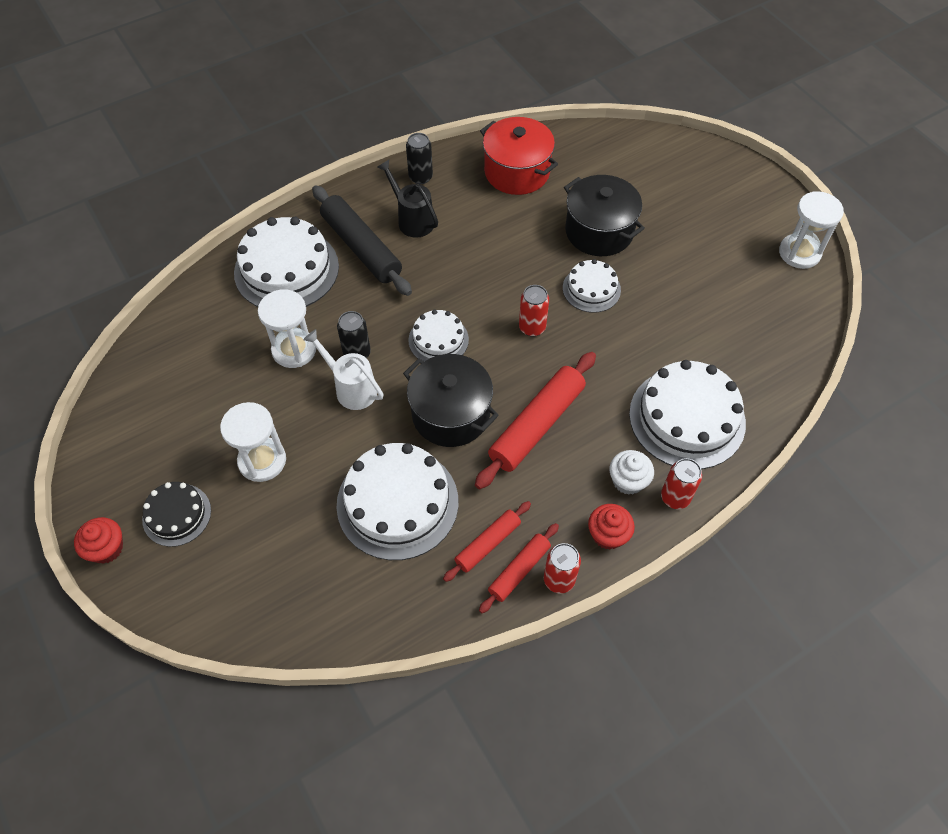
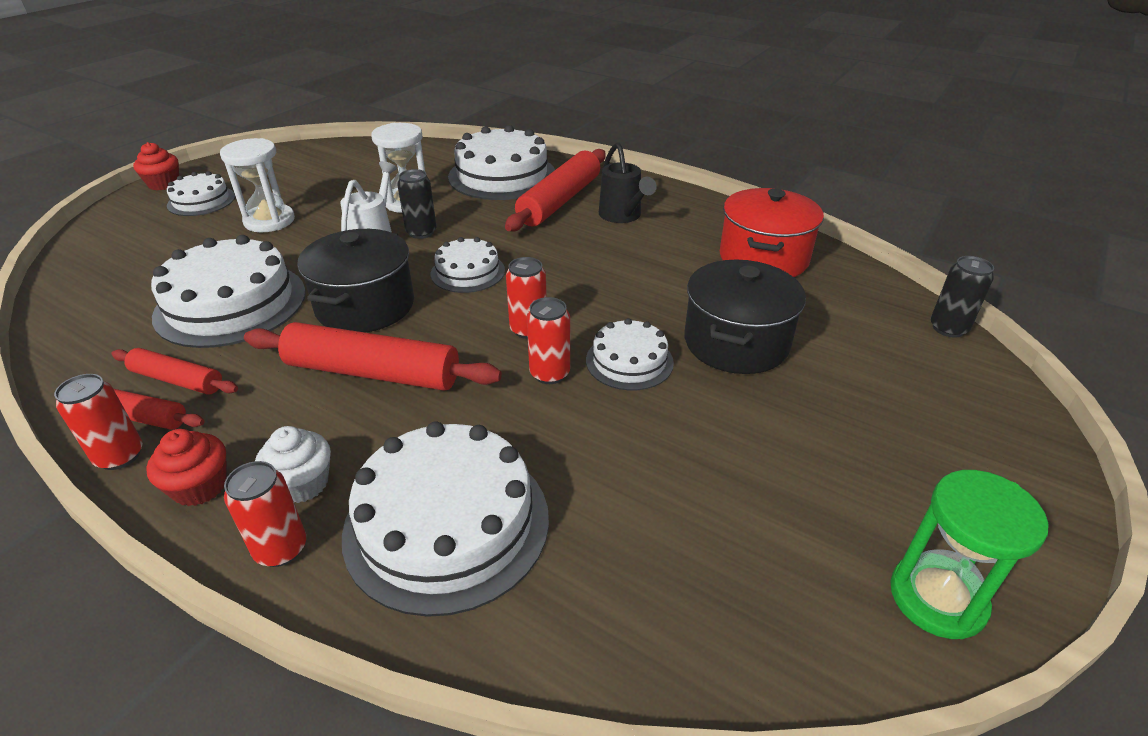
camera: 65 degrees right, 20 degrees down
(177, 515) = (201, 201): black cake -> white cake
(361, 248) = (559, 201): black rolling pin -> red rolling pin
(412, 219) = (622, 216): black watering can -> black watering can turned 135 degrees clockwise
(420, 177) = (686, 206): black can -> black can (948, 328)
(584, 332) = (549, 373): none -> red can
(799, 253) = (937, 598): white hourglass -> green hourglass

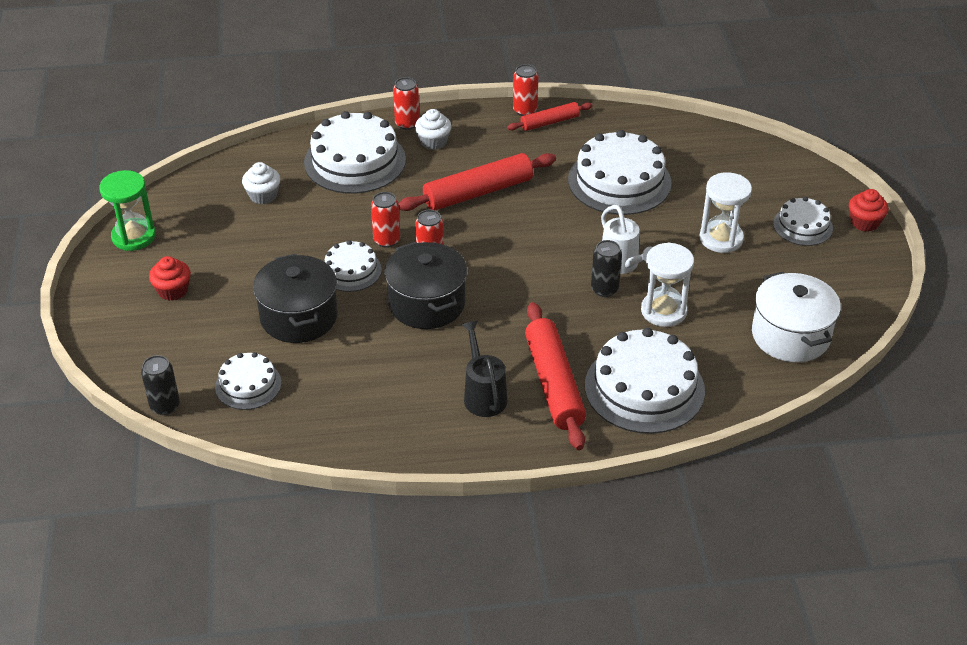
camera: 140 degrees right, 5 degrees up
(177, 380) = (563, 140): red rolling pin -> none
(200, 486) = (472, 120): red cupcake -> red cupcake (173, 290)
(361, 159) = (790, 335): none -> white pot
(365, 306) = (544, 220): black pot -> black pot (427, 303)
(468, 272) = (522, 276): white cake -> white cake (248, 385)
(622, 216) = (483, 395): black watering can -> black watering can turned 45 degrees clockwise
(650, 546) = (263, 195): none -> white cupcake
(763, 258) = (332, 408): red pot -> none

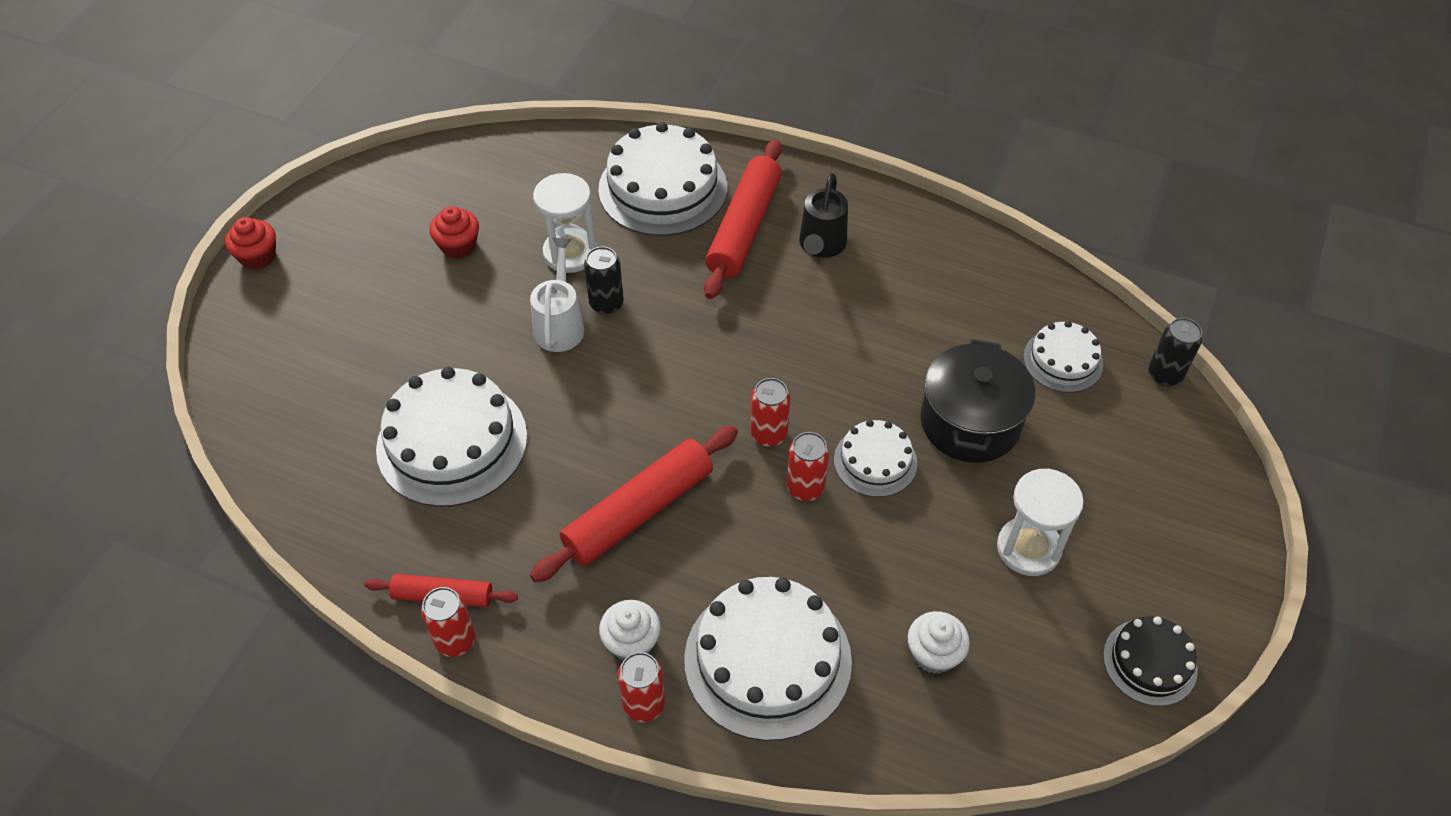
camera: 150 degrees left, 10 degrees up
(133, 236) = (1150, 662): green hourglass -> black cake
(173, 290) = (1116, 535): red cupcake -> red cupcake (458, 245)
(427, 303) = (812, 374): black pot -> none
(478, 192) = (639, 512): red rolling pin -> red rolling pin turned 45 degrees counterclockwise
(721, 238) = (424, 307): white hourglass -> white hourglass (1028, 548)
(790, 335) = (478, 177): white pot -> none
(803, 226) = (323, 282): white cake -> none

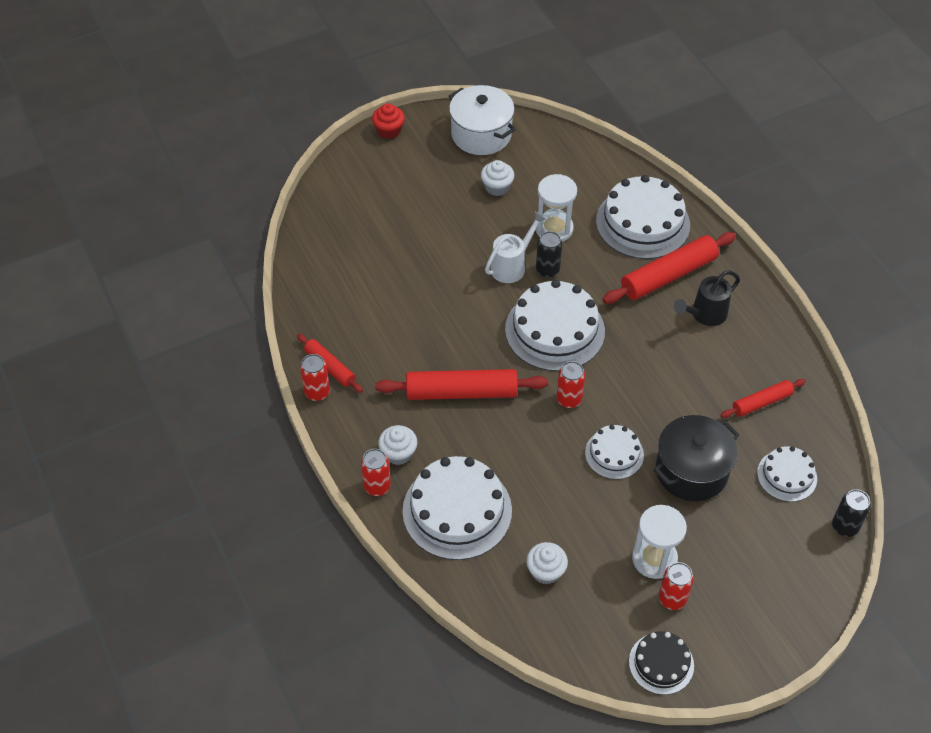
camera: 40 degrees right, 0 degrees up
(383, 196) = (481, 134): none -> white pot
(452, 442) = (400, 293): white cake -> white cake (555, 330)
(458, 245) = (497, 187): red cupcake -> white cupcake
(805, 488) = (561, 441): red can -> red can (672, 599)
(965, 301) = (762, 402): none -> red rolling pin

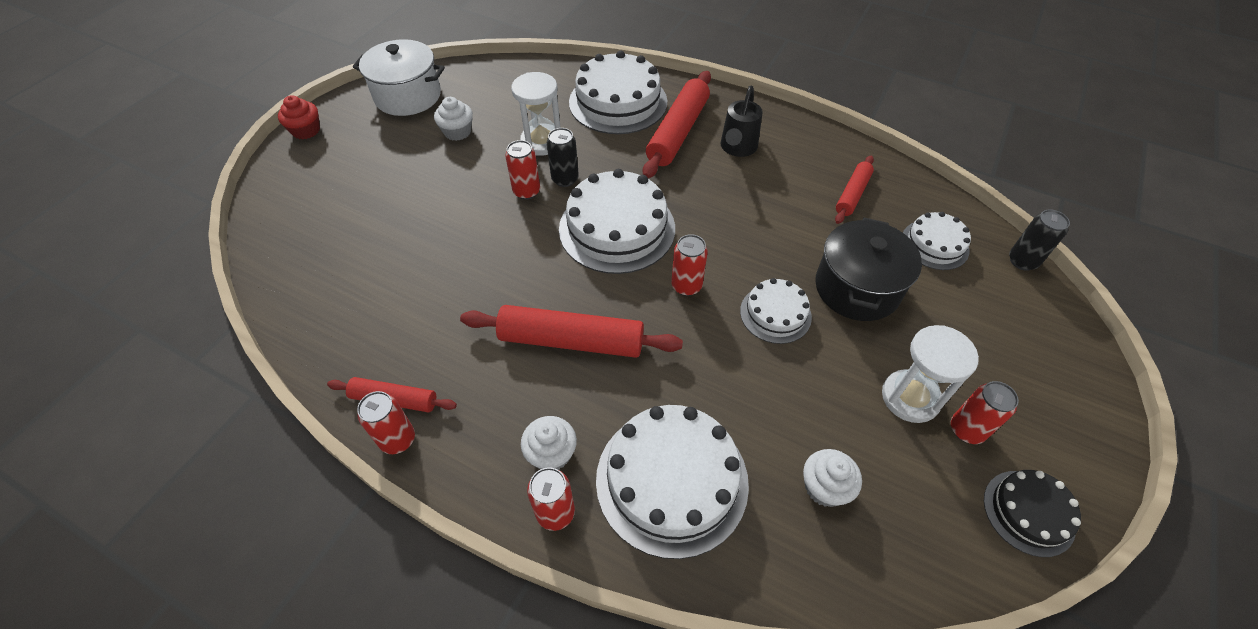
camera: 35 degrees left, 0 degrees up
(461, 392) = (571, 341): red rolling pin -> red rolling pin turned 45 degrees clockwise
(512, 266) = (526, 191): white watering can -> red can

